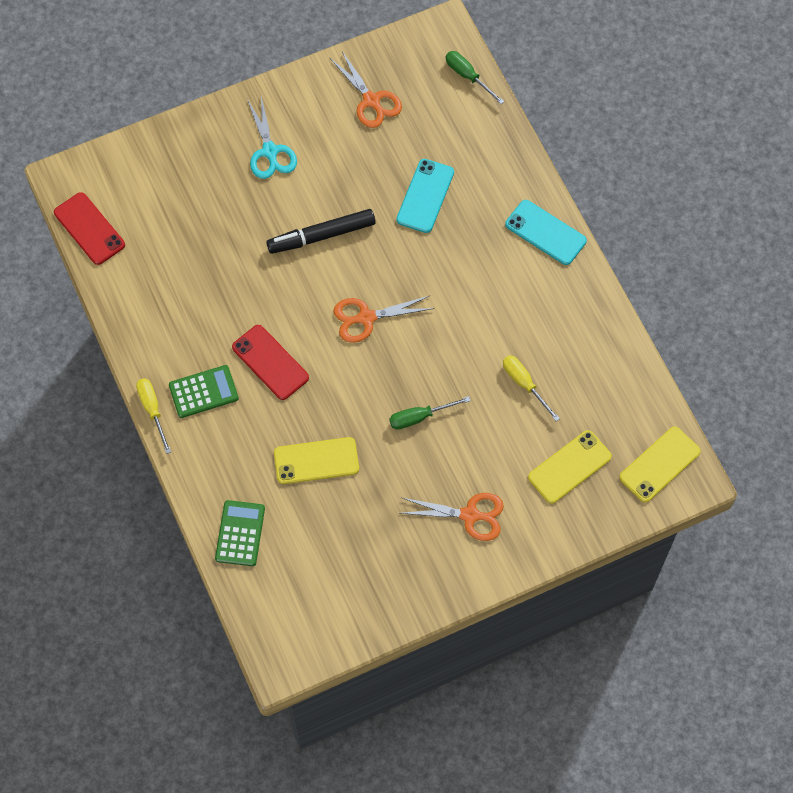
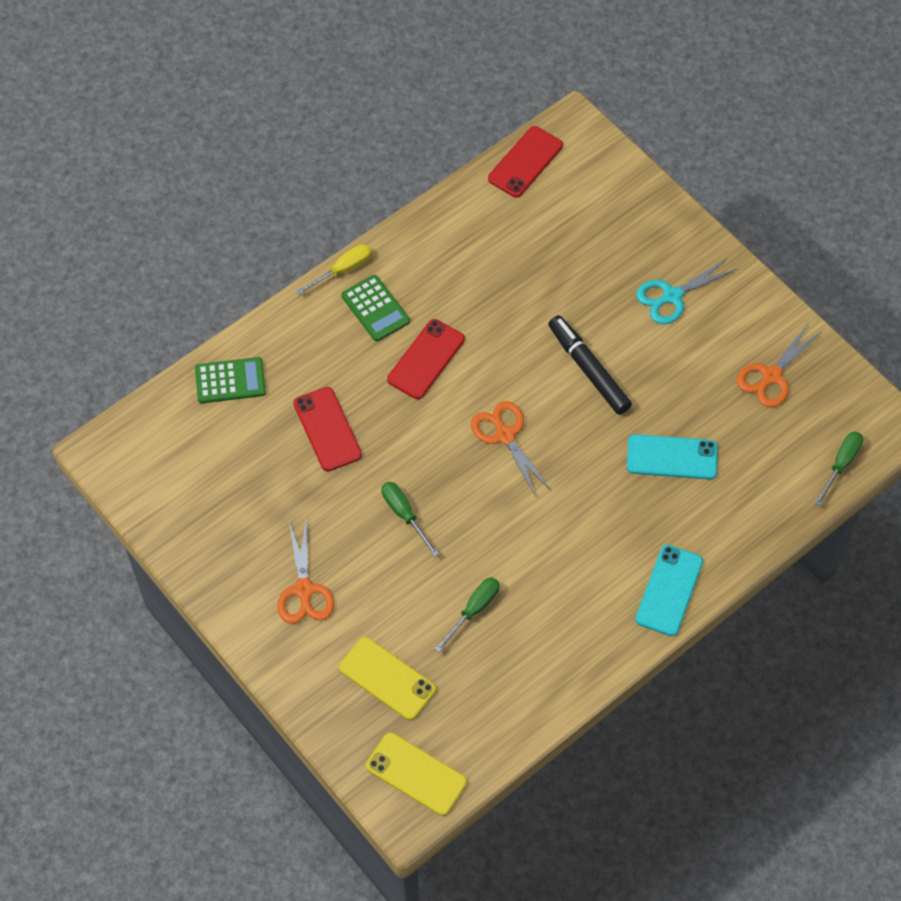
camera: 75 degrees right, 5 degrees down
(316, 461) = (327, 429): yellow phone -> red phone
(524, 384) = (474, 610): yellow screwdriver -> green screwdriver

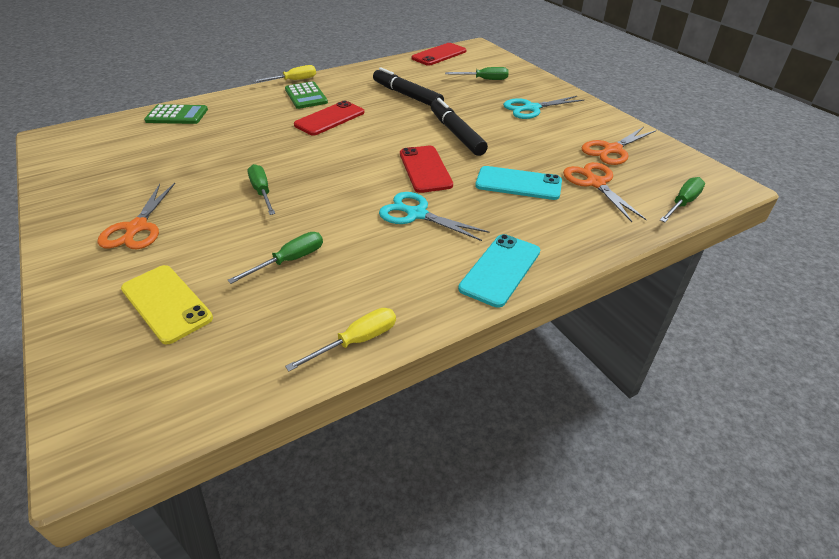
camera: 10 degrees right, 20 degrees down
(327, 429) = (231, 142): red phone -> red phone (425, 169)
(416, 774) = (134, 402): yellow phone -> none
(505, 435) = (374, 158): orange scissors -> orange scissors (595, 183)
(507, 287) = (407, 95): none -> black marker
(564, 691) = (357, 341): none -> yellow screwdriver
(576, 525) = (417, 214): none -> turquoise scissors
(601, 228) = (484, 79): none -> green screwdriver

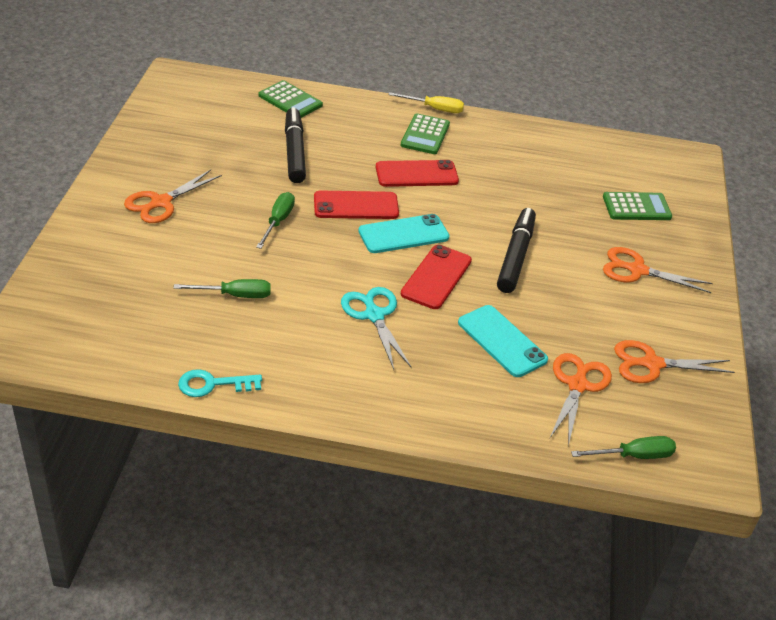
camera: 35 degrees right, 0 degrees up
(166, 303) = (126, 277): yellow phone -> none
(357, 341) = (213, 384): yellow screwdriver -> turquoise key
(407, 95) = (525, 185): black marker -> black marker (295, 152)
(439, 55) = (631, 148): red phone -> red phone (356, 206)
(484, 79) = (636, 207): green screwdriver -> green calculator
(500, 270) = (378, 403): turquoise phone -> turquoise phone (403, 234)
(531, 108) = (637, 270): turquoise scissors -> orange scissors

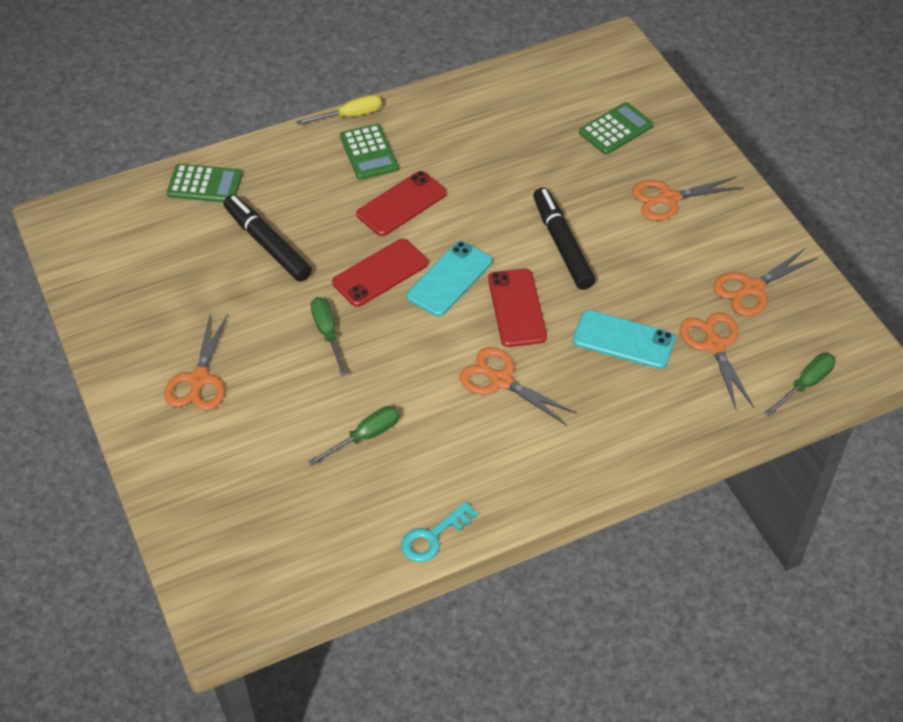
camera: 30 degrees left, 10 degrees up
(374, 315) = (501, 380): turquoise scissors -> orange scissors

